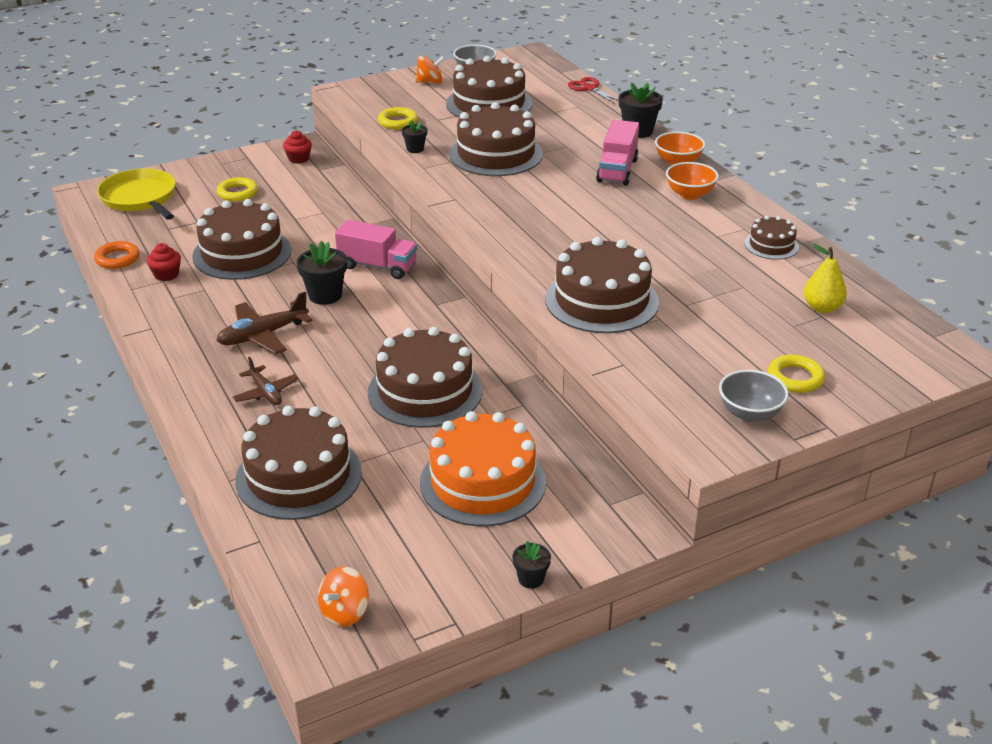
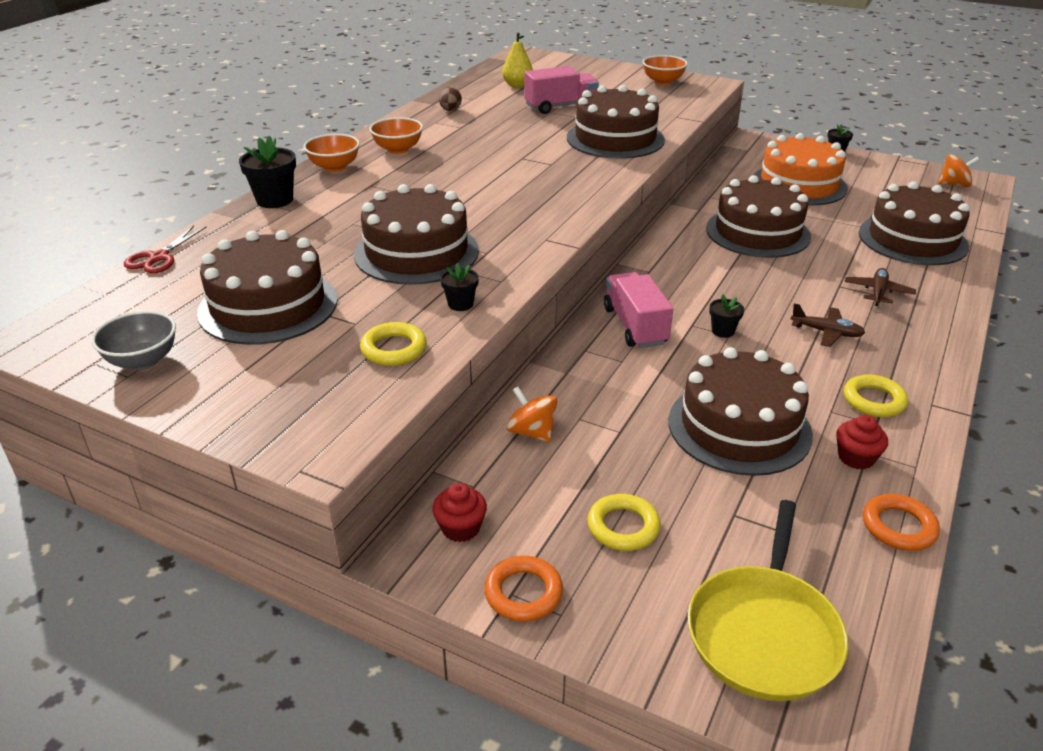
camera: 125 degrees left, 0 degrees up
(243, 160) = (523, 593): none -> orange ring
(263, 335) = (826, 332): brown plane -> brown plane, size x0.65
(325, 295) = (723, 331): black flower pot -> black flower pot, size x0.58
(430, 82) = (220, 382): orange spinning top -> orange spinning top (532, 432)
(617, 170) = (384, 186): pink truck -> pink truck (560, 106)
(749, 413) = (663, 82): grey bowl -> orange bowl
(771, 245) = (450, 110): brown cake -> brown egg
(795, 378) = (609, 79): yellow ring -> yellow ring (874, 400)

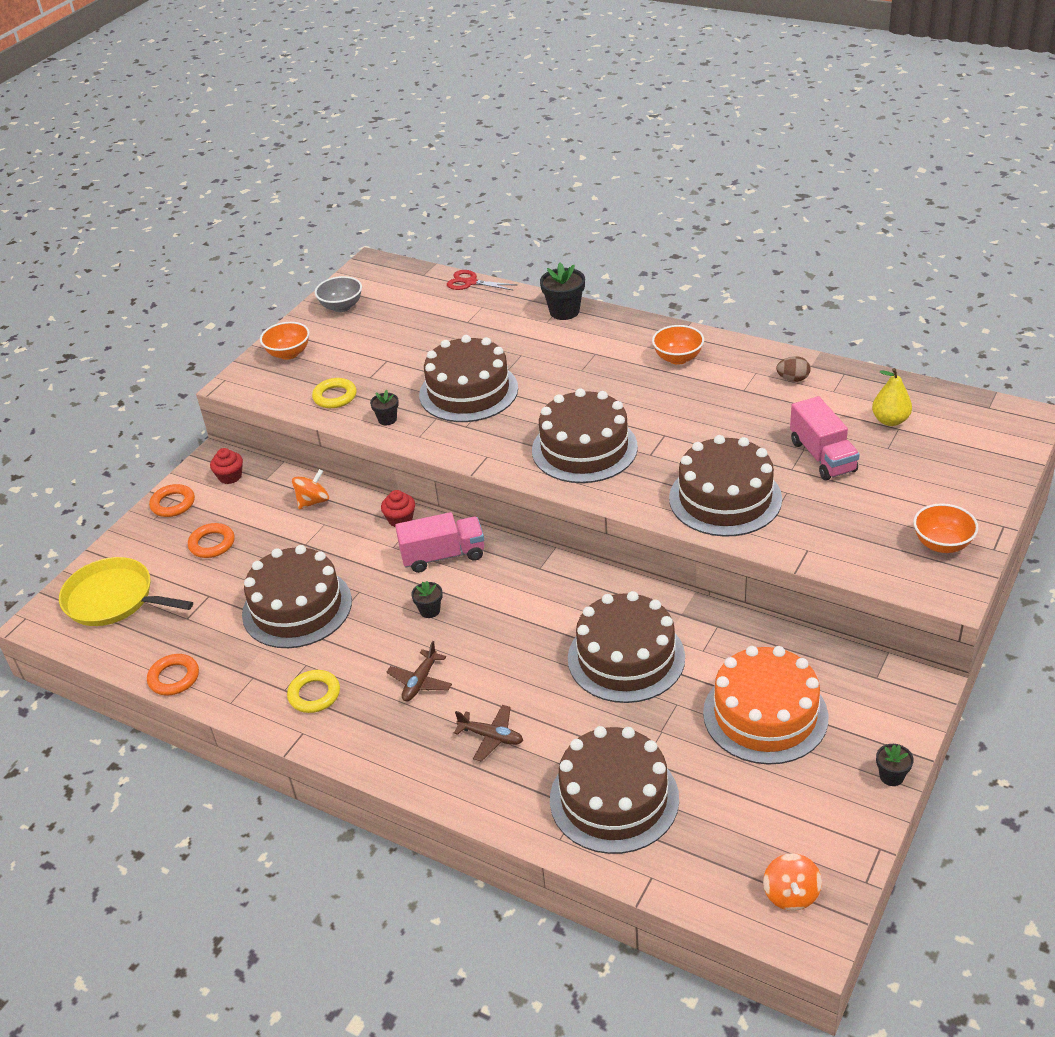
camera: 95 degrees right, 5 degrees up
(268, 306) = (398, 338): brown cake -> brown cake (584, 448)
(334, 167) = (633, 329): orange bowl -> orange bowl (288, 353)
(623, 527) = (212, 544): yellow ring -> orange ring
(856, 458) = (248, 669): red cupcake -> red cupcake (400, 519)

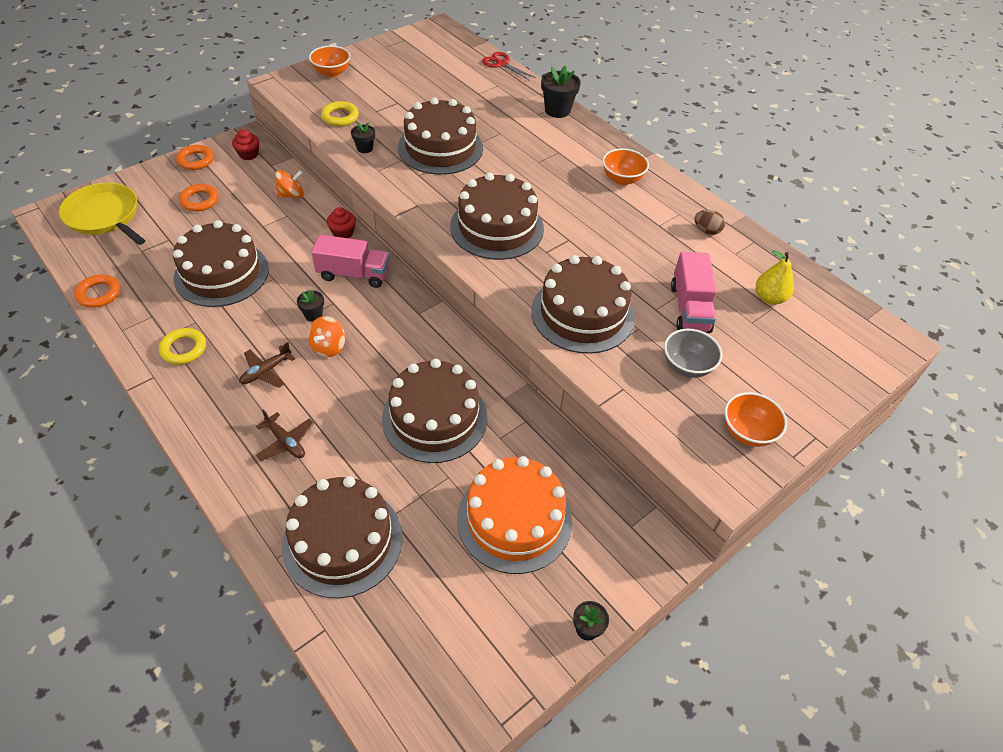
camera: 15 degrees right, 10 degrees up
(341, 307) = (395, 51): grey bowl -> grey bowl (687, 366)
(791, 894) = (428, 704): orange spinning top -> orange spinning top (328, 347)

